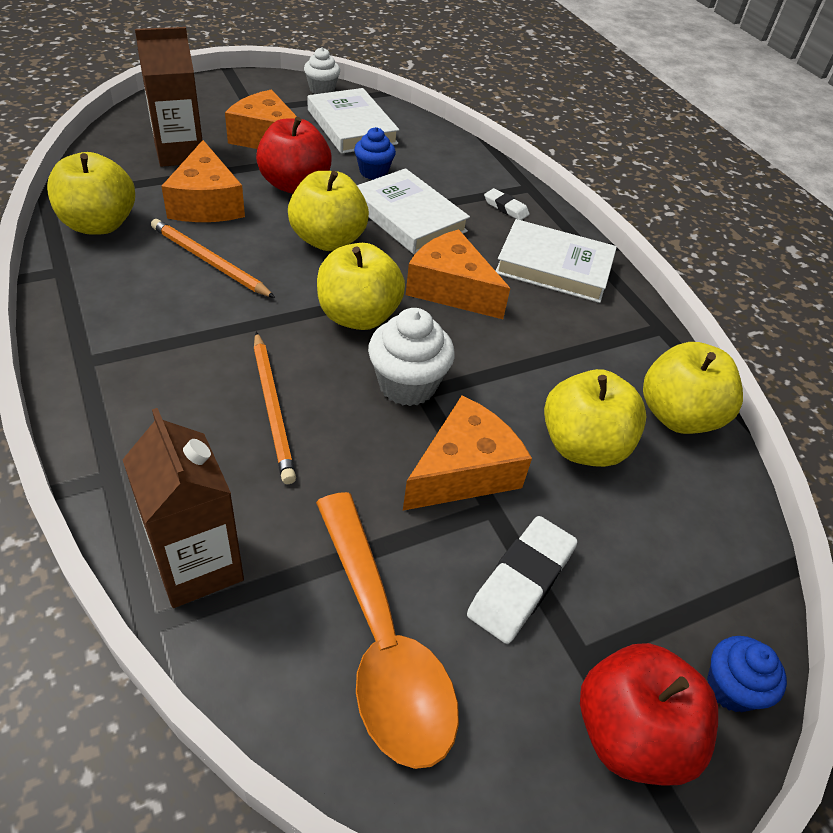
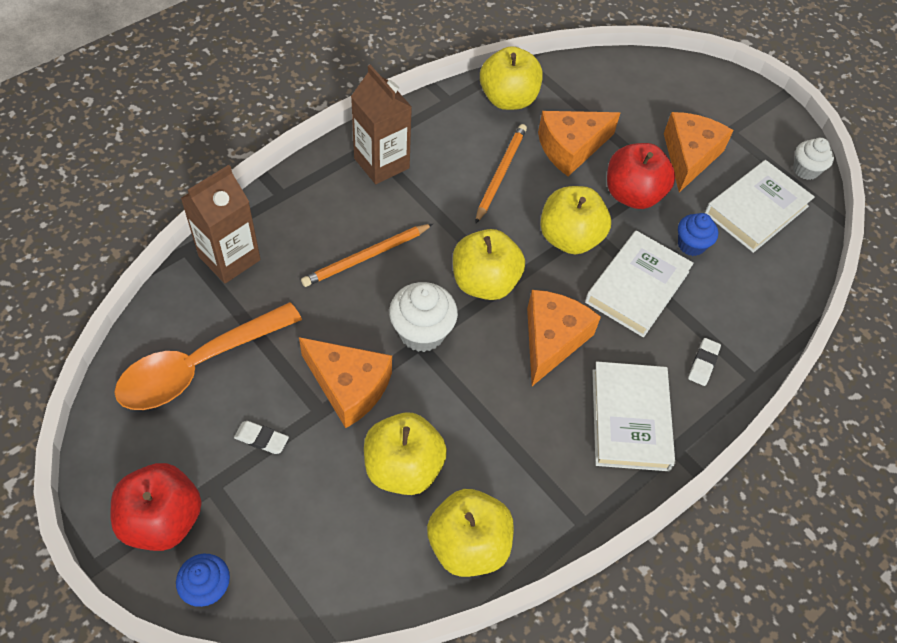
camera: 75 degrees right, 10 degrees up
(179, 153) = (626, 109): brown carton -> brown carton (381, 163)
(521, 582) = (261, 439): white eraser -> white eraser, size x0.56

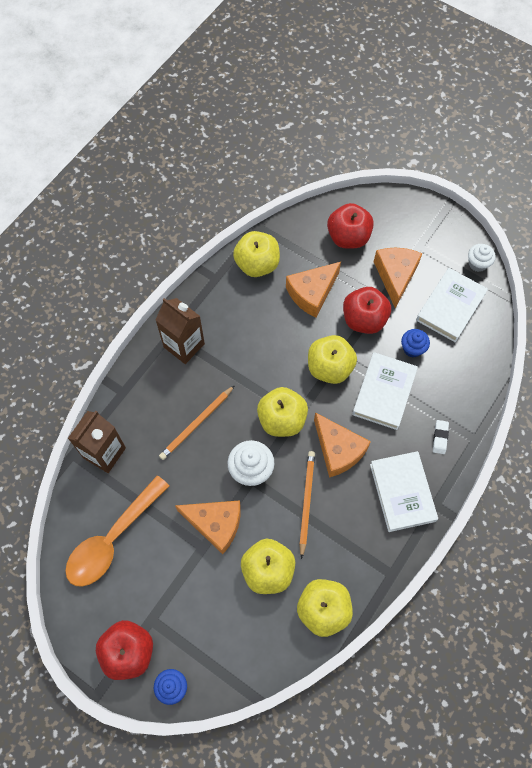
camera: 10 degrees left, 10 degrees up
(261, 439) = (171, 578): white eraser -> none
(500, 173) = (269, 329): orange pencil -> orange pencil (306, 502)
(552, 340) = (338, 450): orange cheese -> orange cheese turned 135 degrees clockwise
(637, 99) = (348, 237): none -> red apple

